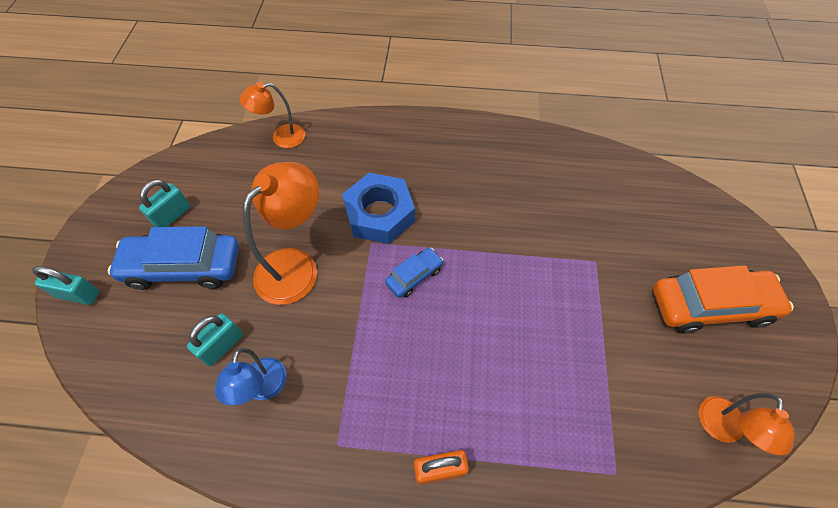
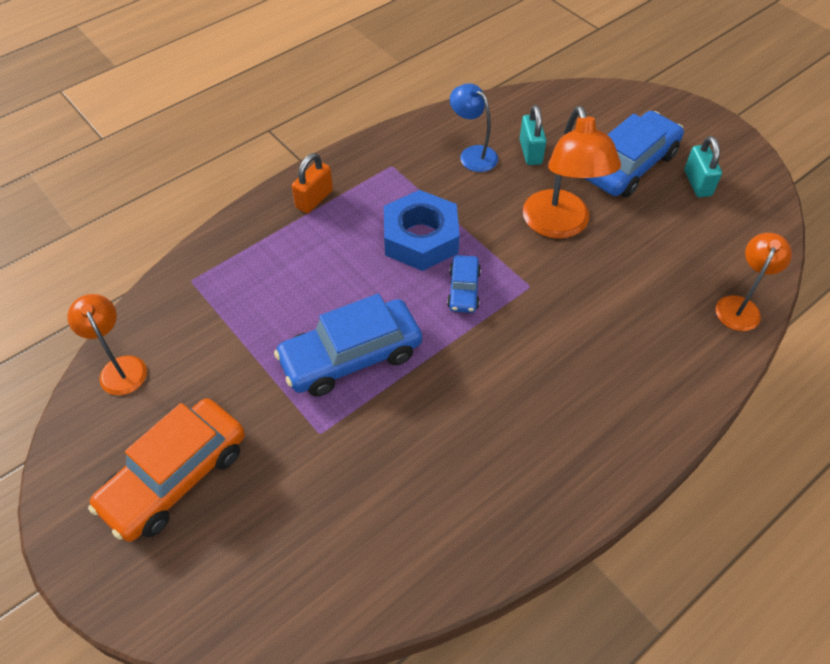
camera: 135 degrees right, 5 degrees down
(78, 294) = (659, 106): turquoise padlock -> none
(379, 214) = (555, 313): blue nut -> blue nut (420, 238)
(535, 293) = (351, 356): none -> blue car

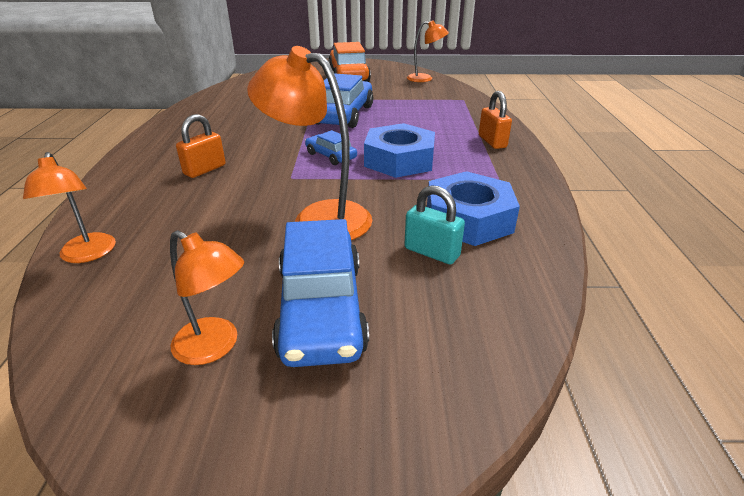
camera: 130 degrees right, 20 degrees down
(472, 154) = (468, 219): blue lamp -> blue nut
(589, 358) = (205, 170): none -> orange padlock
(697, 183) = (215, 347): turquoise padlock -> orange lamp

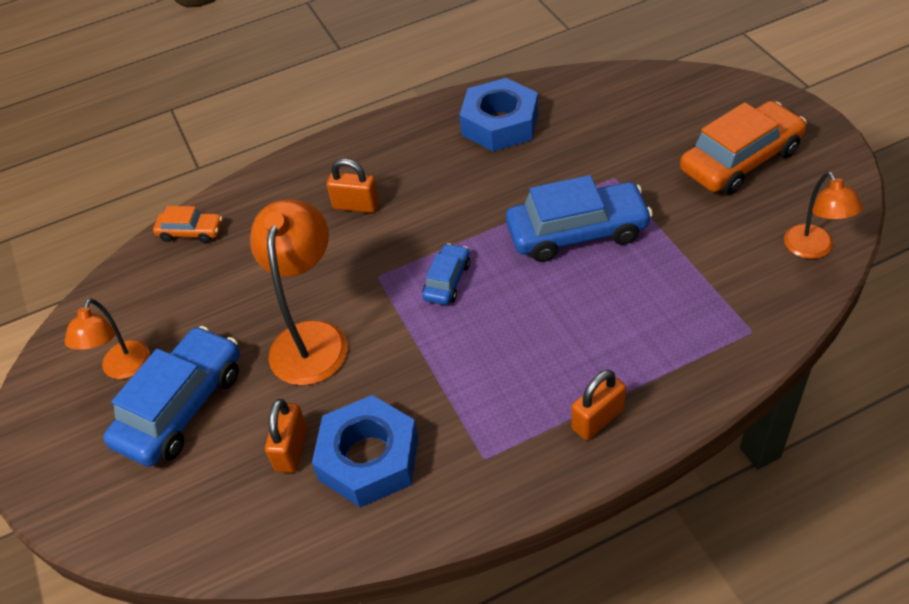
camera: 70 degrees right, 15 degrees up
(87, 255) = (191, 232): orange lamp -> orange car
(321, 309) = (181, 407): blue car -> blue car turned 150 degrees clockwise
(399, 160) = (475, 345): blue nut -> blue nut (500, 124)
(432, 252) = (291, 449): turquoise padlock -> orange padlock

